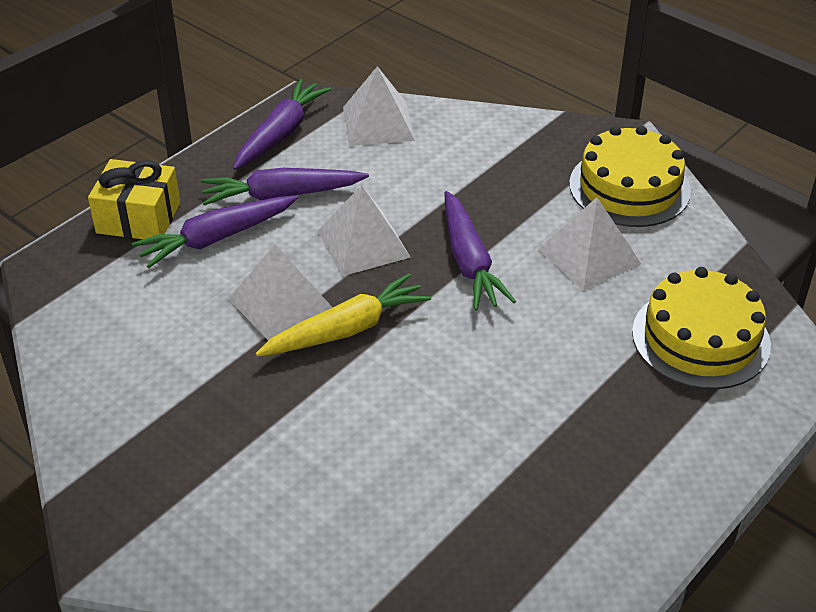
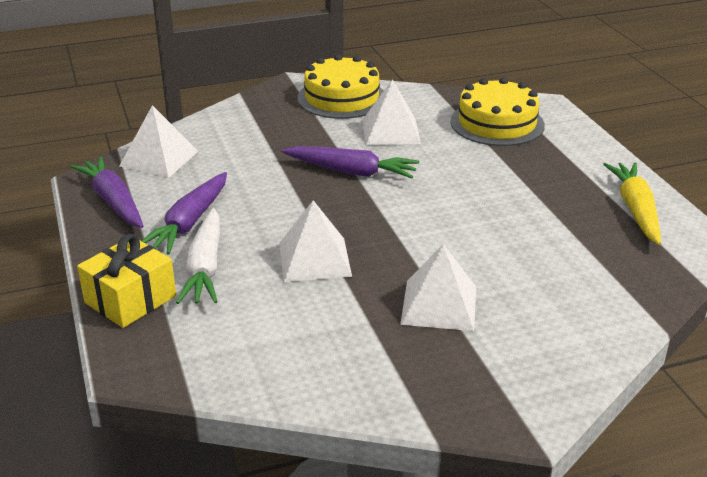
camera: 60 degrees left, 10 degrees down
(216, 238) = (205, 267): purple carrot -> white carrot
(347, 329) = (371, 239): yellow carrot -> yellow carrot (635, 209)
(363, 244) = (287, 205): white pyramid -> white pyramid (439, 305)

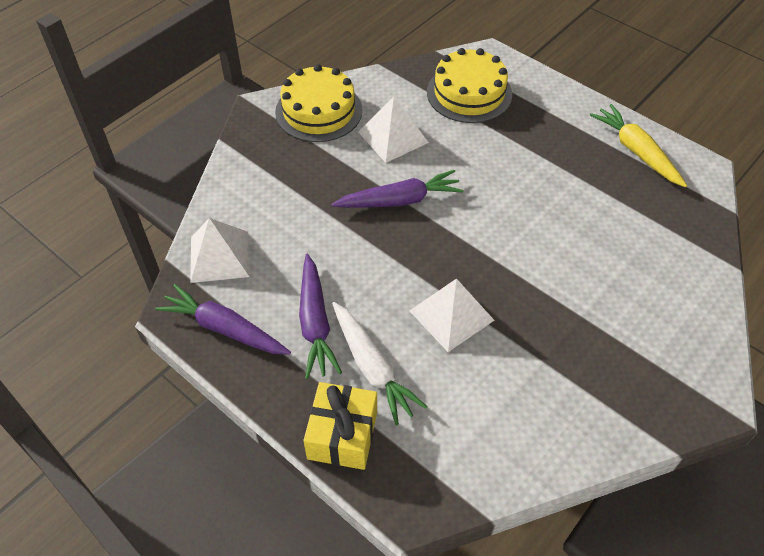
camera: 30 degrees left, 20 degrees up
(439, 305) = (579, 318): white pyramid -> none

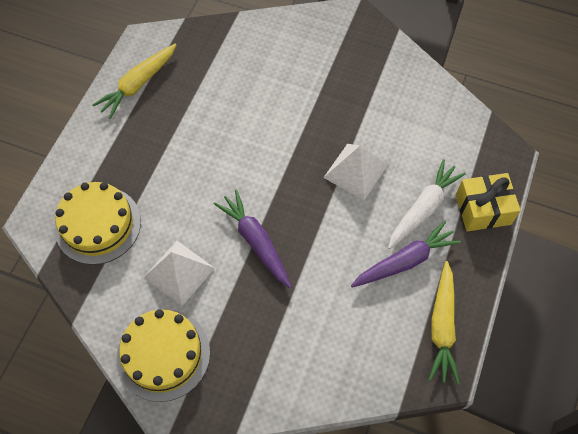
camera: 110 degrees left, 10 degrees up
(219, 256) = (376, 365): white pyramid -> none
(224, 328) = (442, 327): purple carrot -> yellow carrot

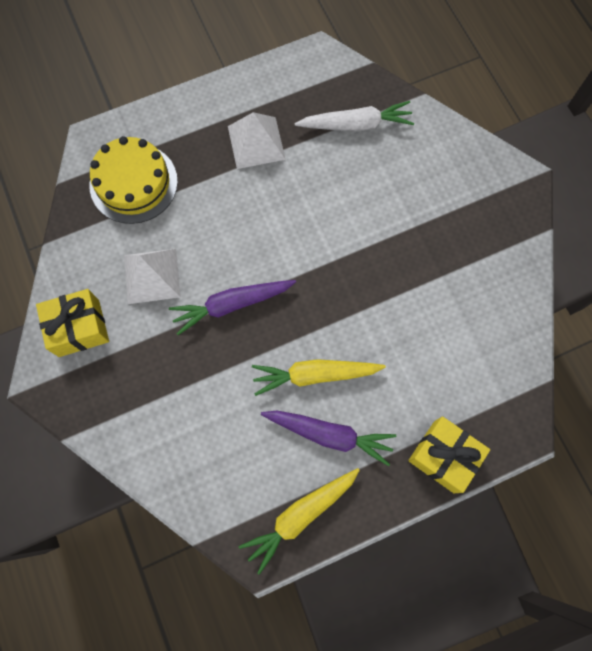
camera: 45 degrees right, 10 degrees up
(138, 85) = (276, 91): yellow carrot -> yellow carrot (314, 375)
(163, 354) = (79, 328): yellow cake -> yellow gift
(255, 241) = (231, 305): purple carrot -> purple carrot turned 120 degrees counterclockwise
(355, 171) = (371, 321): white pyramid -> white pyramid (256, 142)
(423, 208) = (393, 406): white carrot -> white carrot (356, 124)

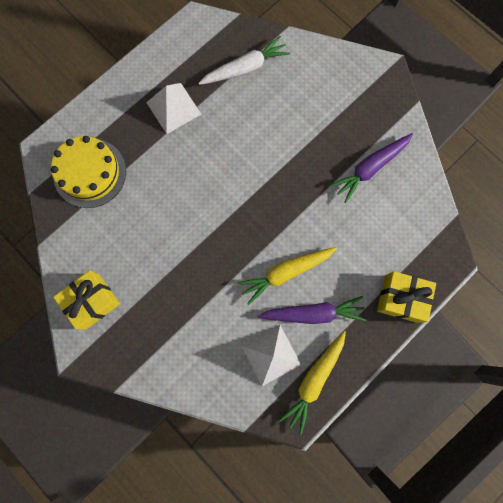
camera: 20 degrees left, 5 degrees up
(152, 276) = (133, 241): white pyramid -> white pyramid (271, 355)
(231, 305) = (203, 242): purple carrot -> purple carrot (370, 168)

